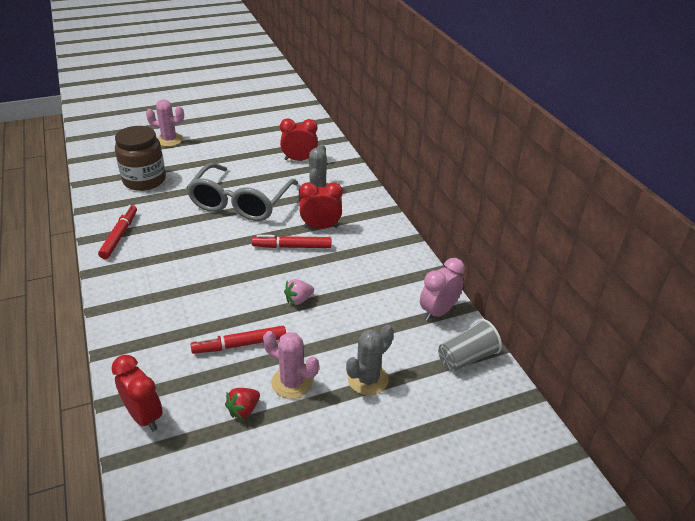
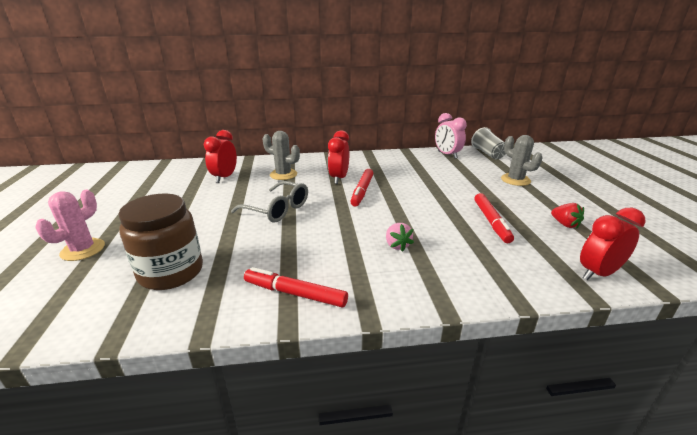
camera: 75 degrees left, 10 degrees down
(240, 203) = (277, 209): grey glasses -> grey glasses, size x0.64
(292, 382) = (528, 204): pink cactus -> none
(298, 300) = (433, 194): pink strawberry -> pink strawberry (397, 245)

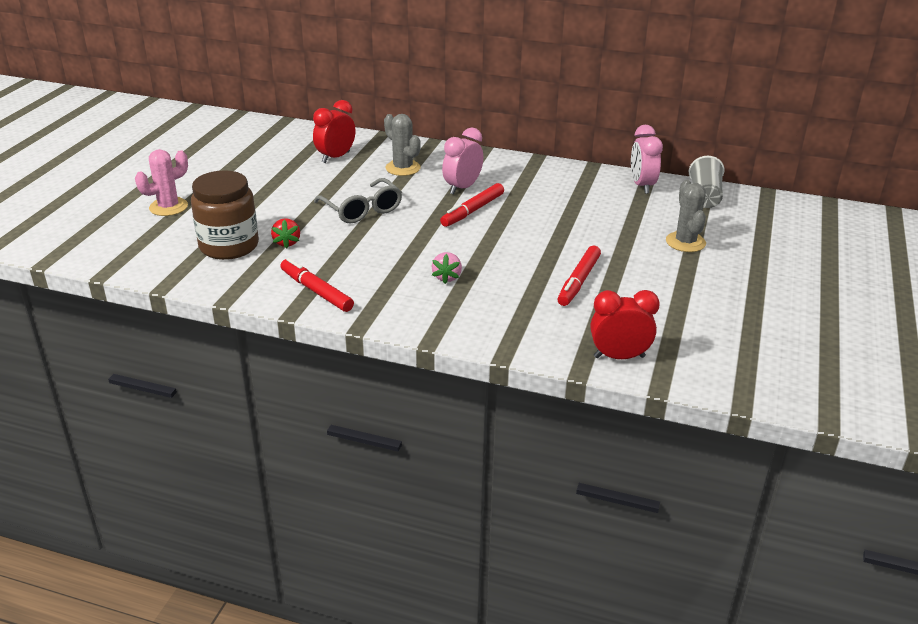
camera: 25 degrees right, 5 degrees up
(339, 178) = (462, 188): red clock -> pink clock
(565, 224) = (662, 306): red strawberry -> red strawberry (287, 242)

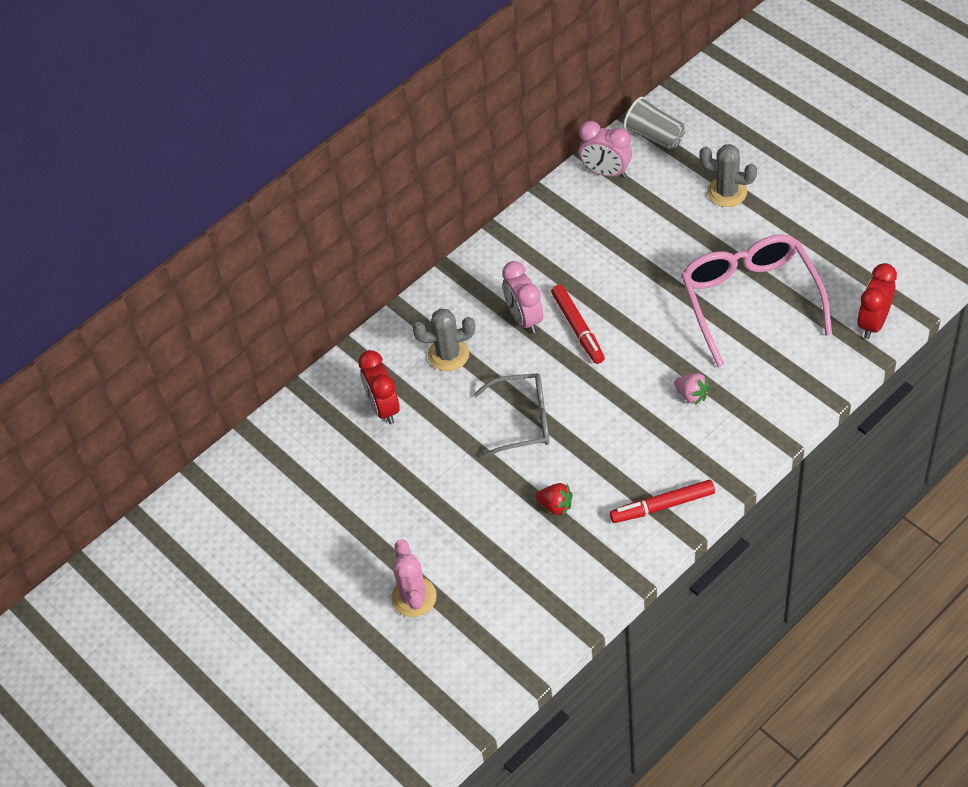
camera: 55 degrees left, 20 degrees up
(229, 246) = (535, 558): brown jar -> none
(578, 281) = (750, 300): red marker -> pink glasses

